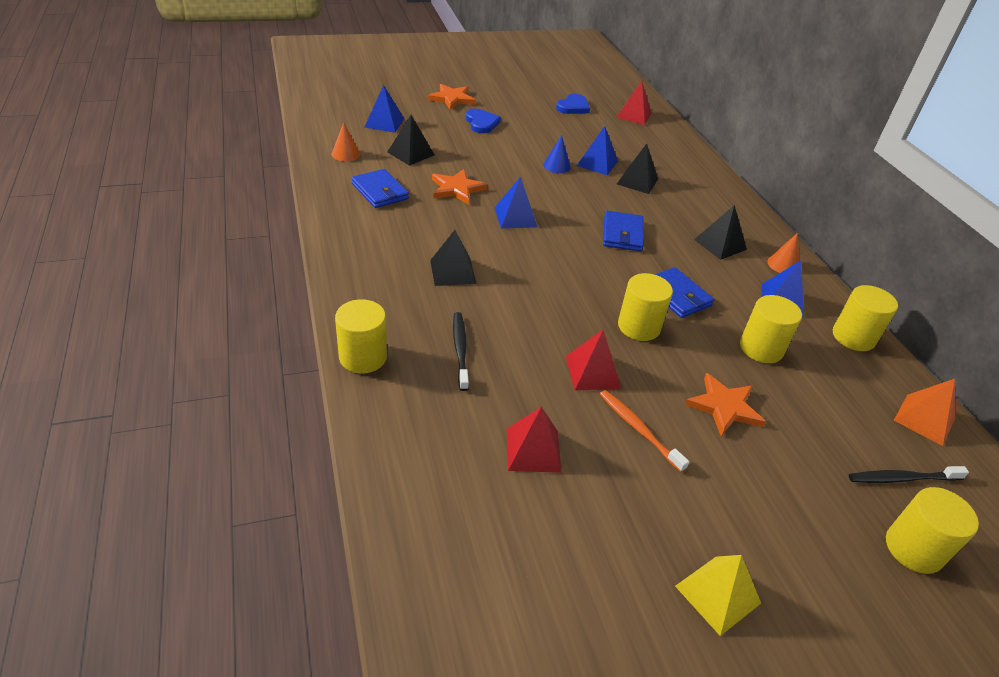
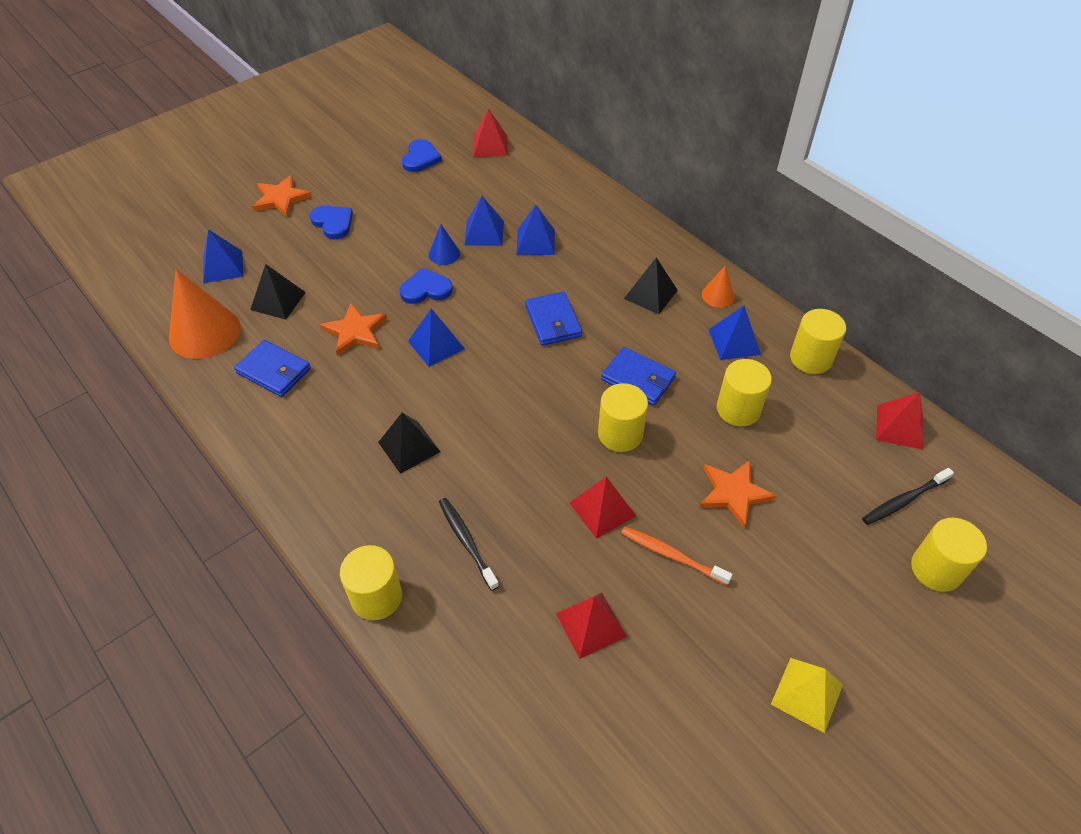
camera: 20 degrees left, 10 degrees up
(345, 154) = (205, 332): orange cone -> orange cone, size x2.05
(528, 182) = (426, 289): none -> blue heart
(637, 181) = (535, 242): black pyramid -> blue pyramid
(924, 419) = (899, 427): orange pyramid -> red pyramid

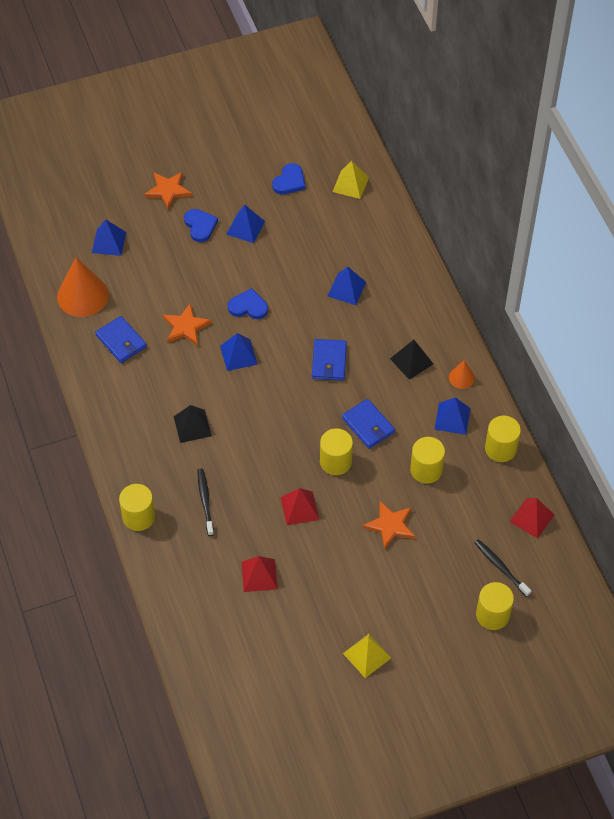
camera: 20 degrees right, 5 degrees up
(278, 301) = (140, 284): black pyramid -> none
(444, 254) = (273, 279): blue cone -> none
(484, 233) = (311, 269): blue pyramid -> blue pyramid (245, 227)
(490, 146) = (350, 184): red pyramid -> yellow pyramid
(671, 555) = (329, 551): orange toothbrush -> none
(903, 500) = (500, 567): black toothbrush -> black toothbrush turned 60 degrees clockwise

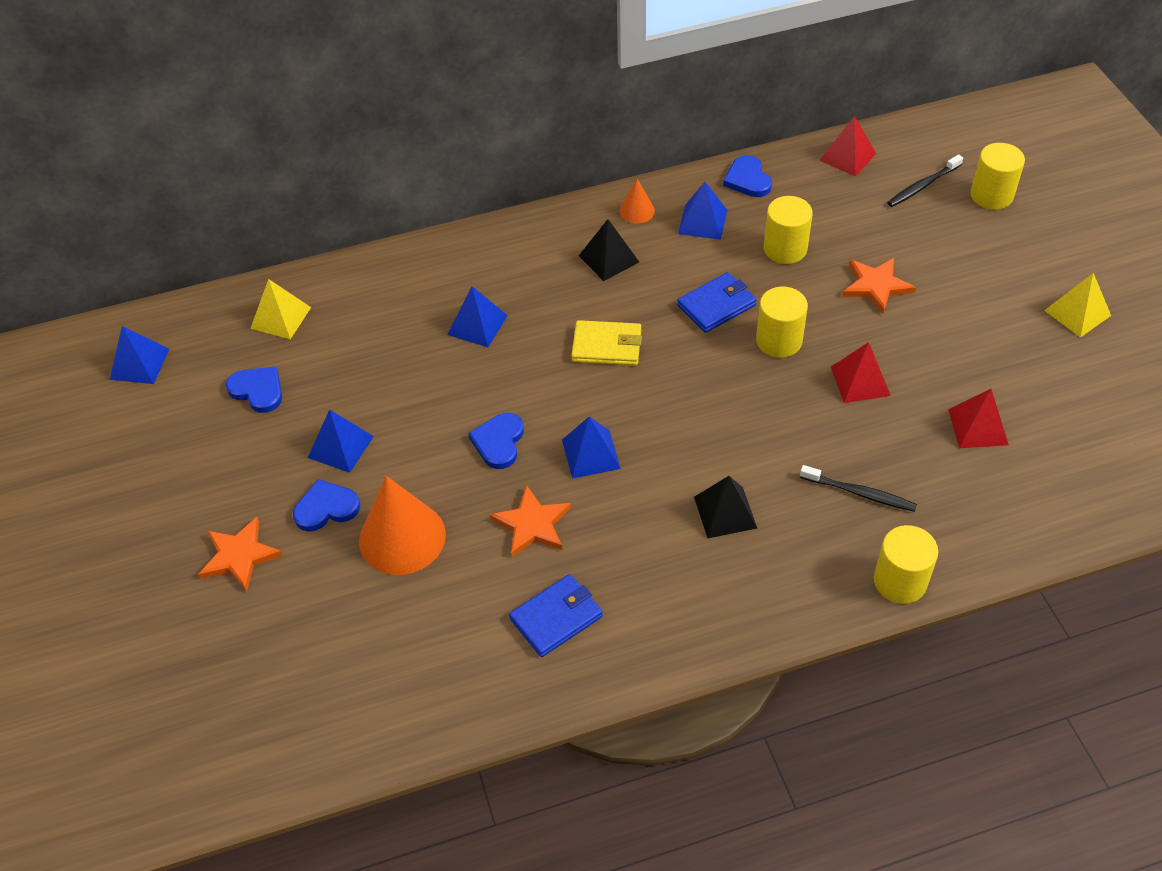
camera: 85 degrees left, 5 degrees down
(82, 295) = (452, 682): orange cone -> orange cone (402, 537)
(109, 242) = (338, 644): blue pyramid -> blue pyramid (139, 364)
(205, 501) = (860, 493): black toothbrush -> black toothbrush turned 150 degrees counterclockwise
(329, 361) = (607, 346): blue wallet -> yellow wallet
(500, 449) = (747, 179): yellow cylinder -> blue heart

